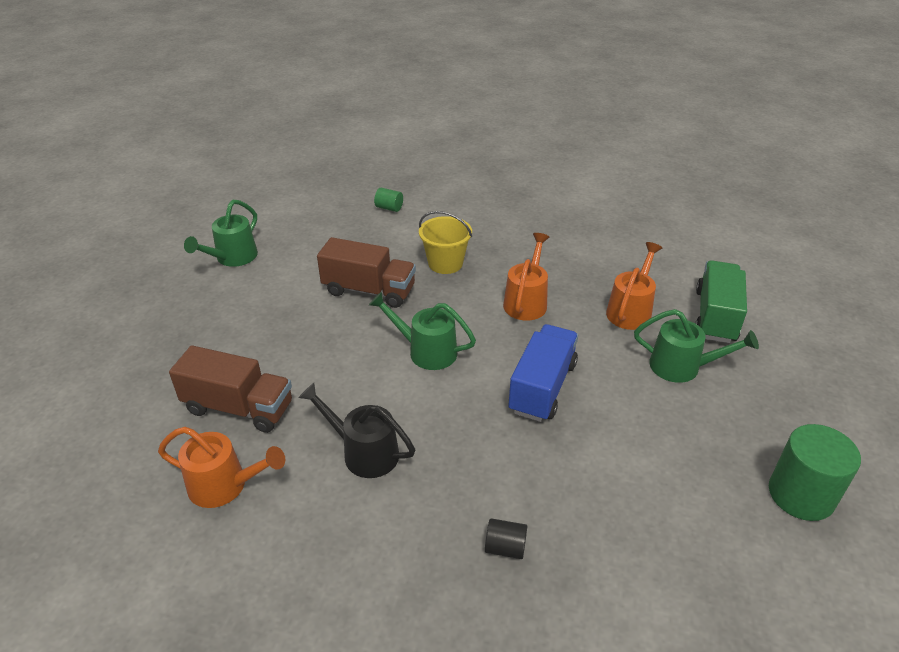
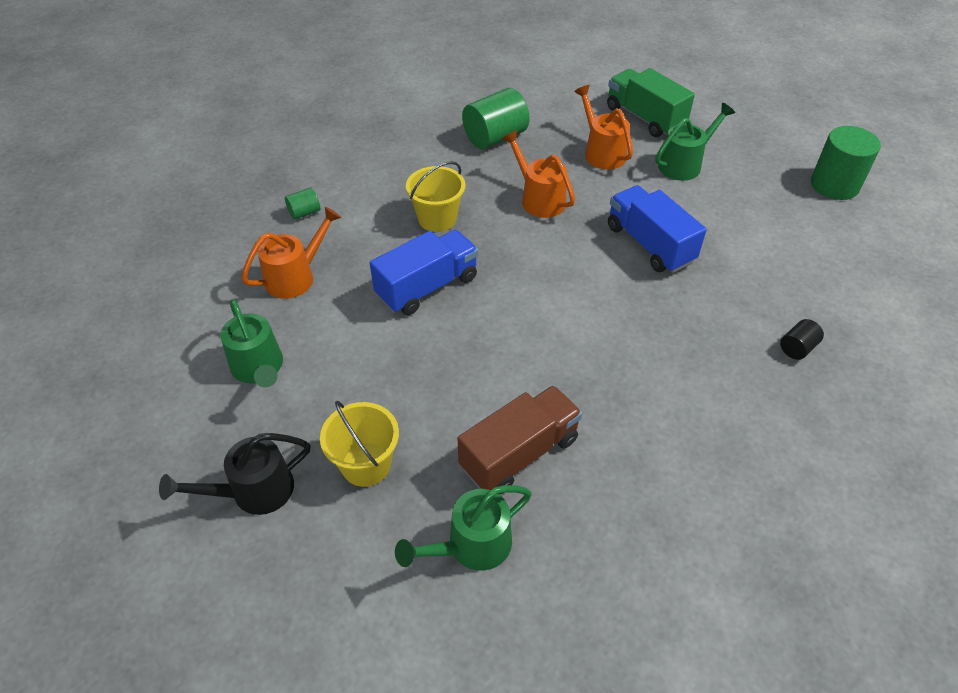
camera: 55 degrees left, 10 degrees up
(181, 338) = (366, 464): none -> yellow bucket
(226, 486) = (619, 501): orange watering can -> orange watering can (296, 276)
(363, 452) = (644, 386): black watering can -> black watering can (253, 492)
(369, 290) = (427, 287): brown truck -> blue truck
(425, 351) = (549, 289): green watering can -> green watering can (471, 546)
(573, 248) = (495, 137): none -> green cylinder

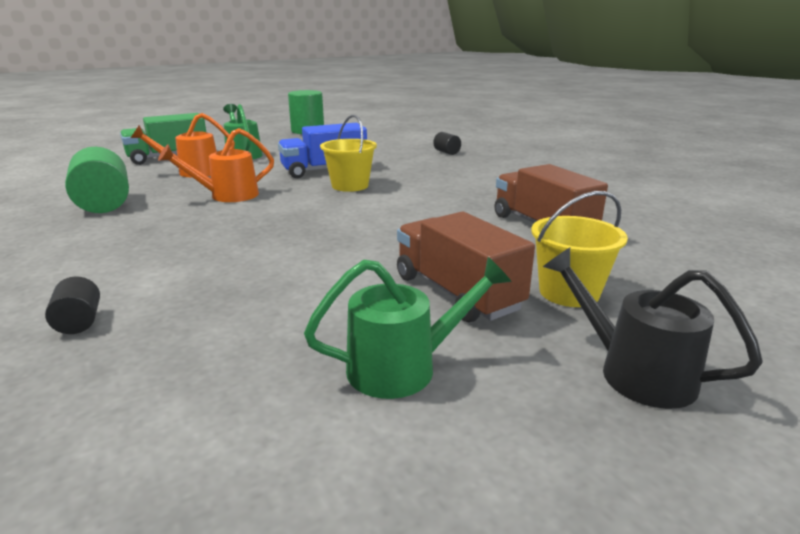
camera: 80 degrees left, 25 degrees down
(253, 492) = (633, 372): black watering can -> black watering can turned 150 degrees clockwise
(296, 276) = (223, 332): orange watering can -> none
(304, 212) = (79, 322): green cylinder -> black cylinder
(358, 388) = (457, 293): none -> brown truck
(427, 287) = (313, 248): blue truck -> none
(437, 219) = (205, 237): yellow bucket -> yellow bucket (350, 186)
(471, 546) = (648, 250): green watering can -> none

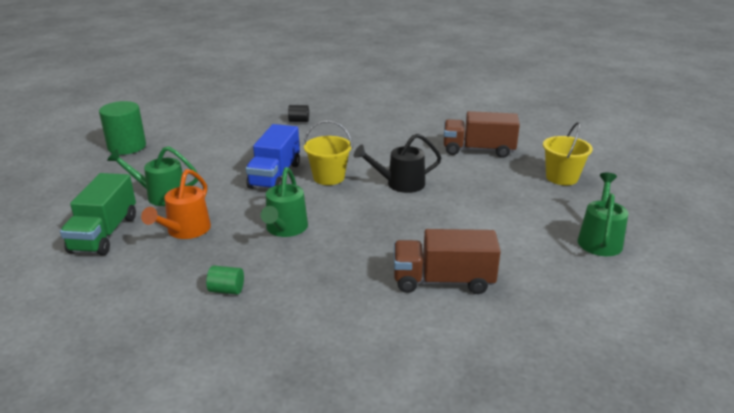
camera: 55 degrees left, 5 degrees up
(79, 322) = (477, 325): black cylinder -> none
(104, 204) = (226, 290): green cylinder -> green cylinder, size x0.49
(227, 196) = (285, 229): orange watering can -> green watering can
(457, 293) = (539, 203): brown truck -> brown truck (443, 281)
(633, 372) = (635, 194): black watering can -> black watering can (399, 184)

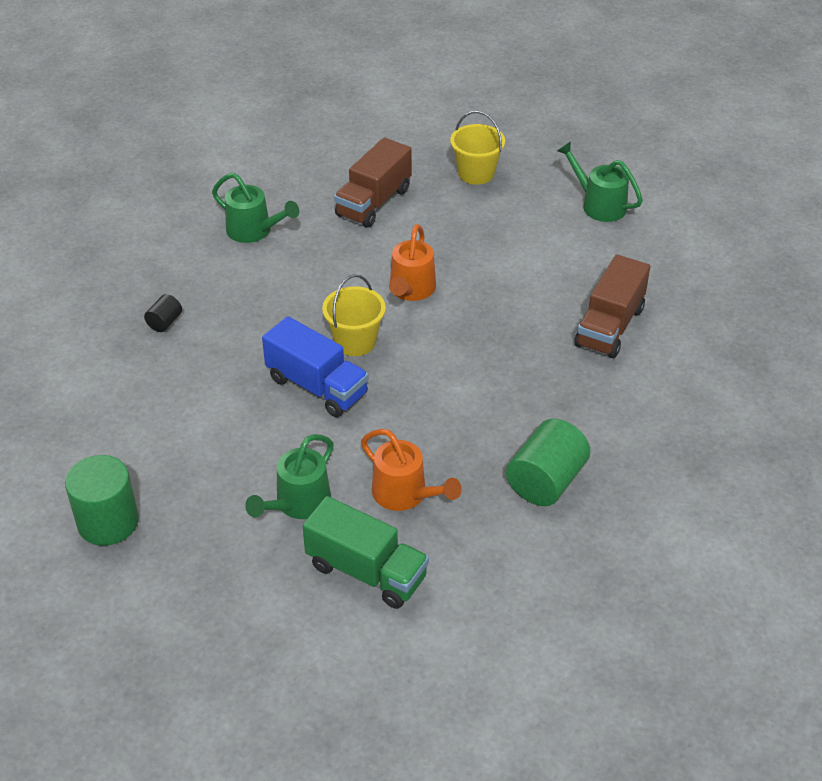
camera: 65 degrees left, 15 degrees up
(226, 290) = (546, 481): green cylinder -> green cylinder, size x2.03
(285, 229) = (453, 409): green watering can -> green watering can (254, 231)
(399, 184) = (411, 290): black watering can -> orange watering can

